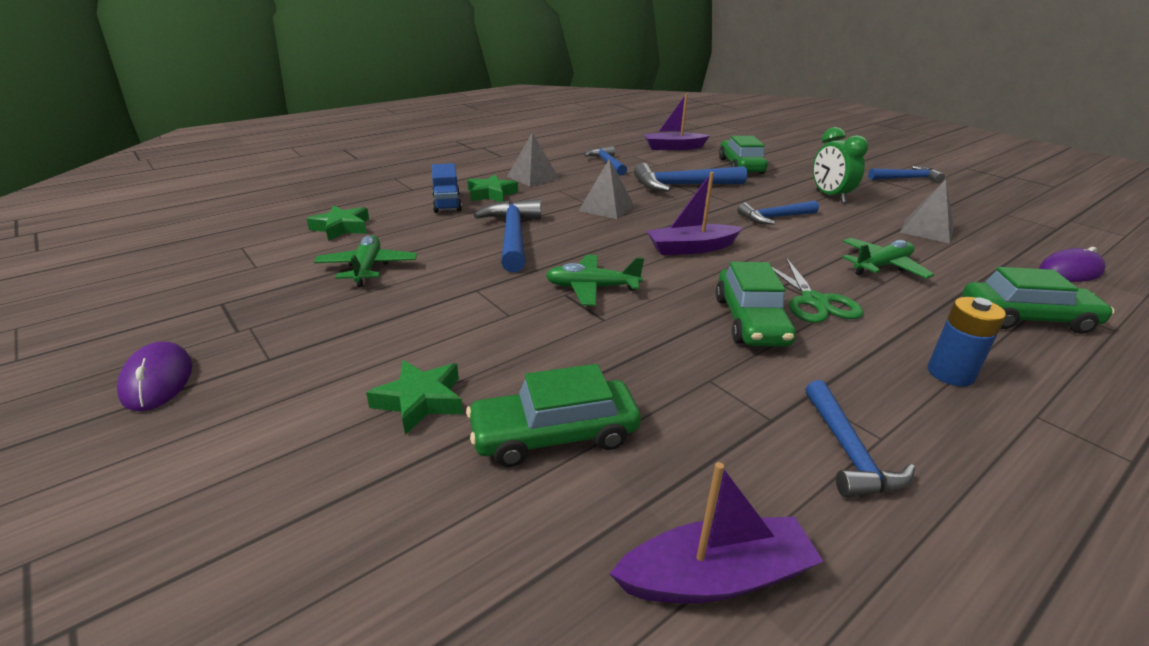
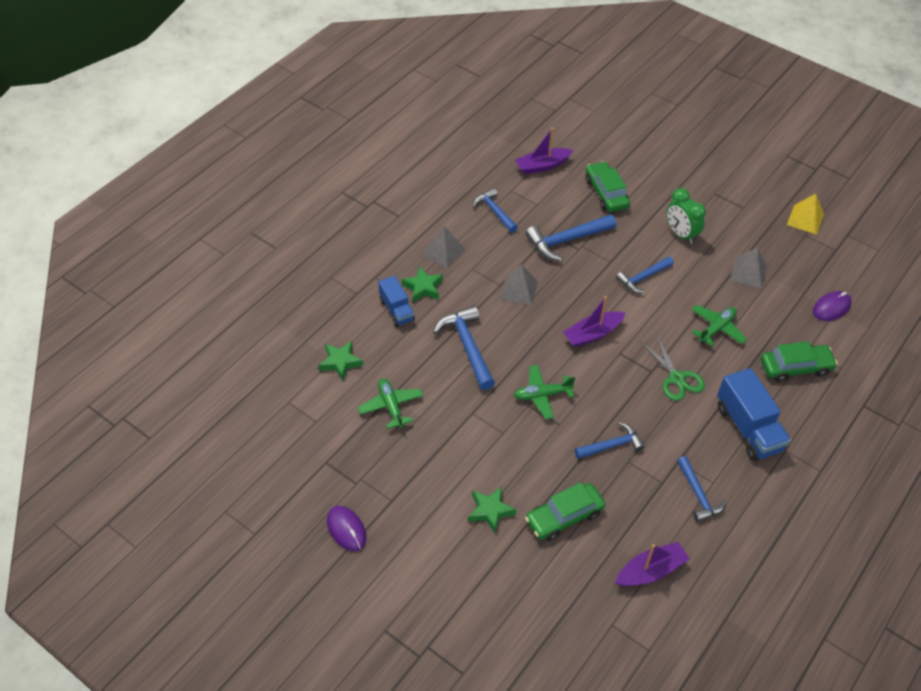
camera: 15 degrees left, 20 degrees up
(750, 321) = (642, 406): green car -> none
(906, 179) = (739, 189): blue hammer -> blue hammer (611, 445)
(950, 374) = (748, 428): blue battery -> blue truck
(1002, 204) = (805, 219): none -> yellow pyramid

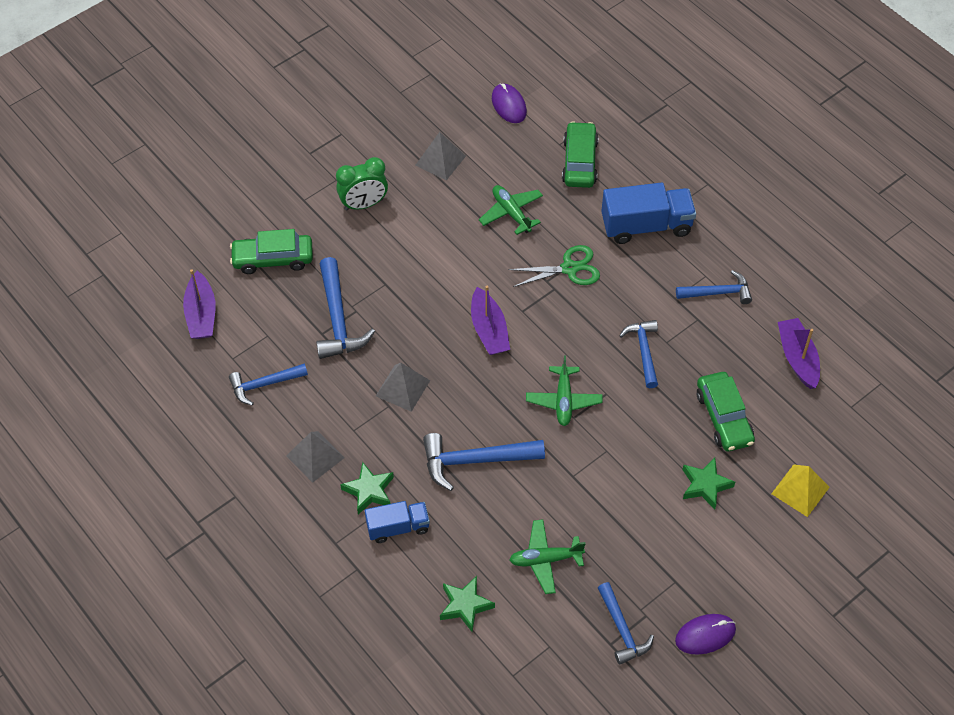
camera: 75 degrees left, 5 degrees up
(643, 278) = (420, 259): blue hammer -> blue hammer (622, 629)
(805, 219) = (378, 84): yellow pyramid -> yellow pyramid (800, 490)

